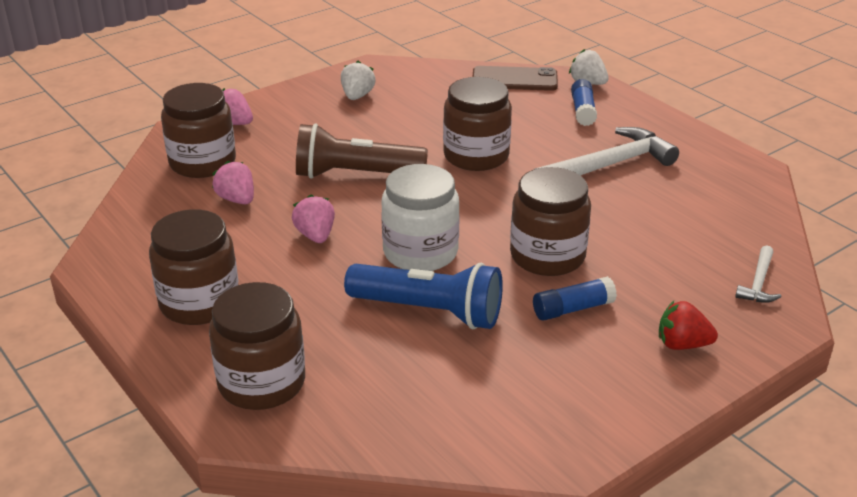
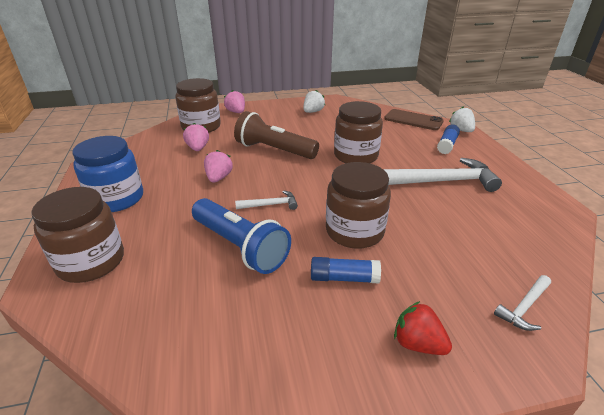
camera: 25 degrees right, 0 degrees up
(199, 302) = (117, 199): brown jar -> blue jar
(420, 252) = (270, 205): white jar -> white hammer

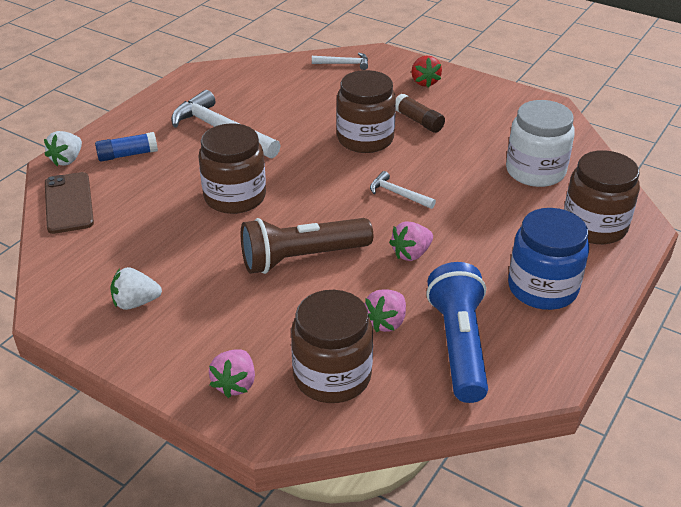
camera: 135 degrees left, 5 degrees up
(178, 288) = (535, 171): none -> white jar
(240, 246) = (464, 175): blue flashlight -> blue flashlight (458, 345)
(274, 150) = (302, 258): brown flashlight -> brown flashlight turned 90 degrees clockwise
(344, 278) = (418, 121): blue glue stick -> brown glue stick

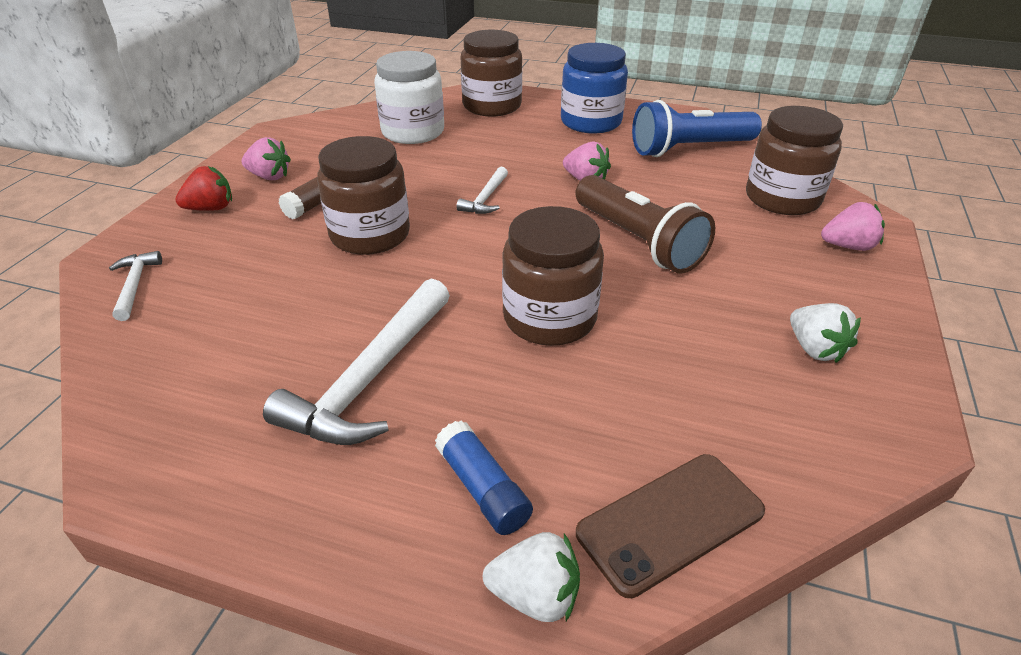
camera: 105 degrees left, 0 degrees up
(386, 322) = (692, 182): pink strawberry -> pink strawberry (269, 176)

